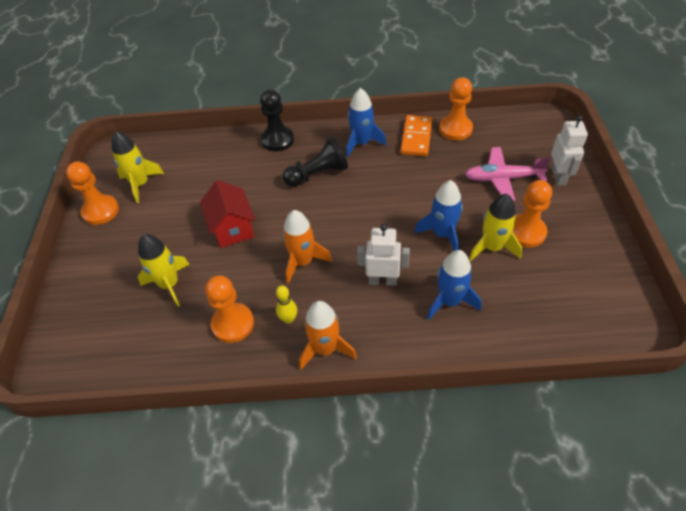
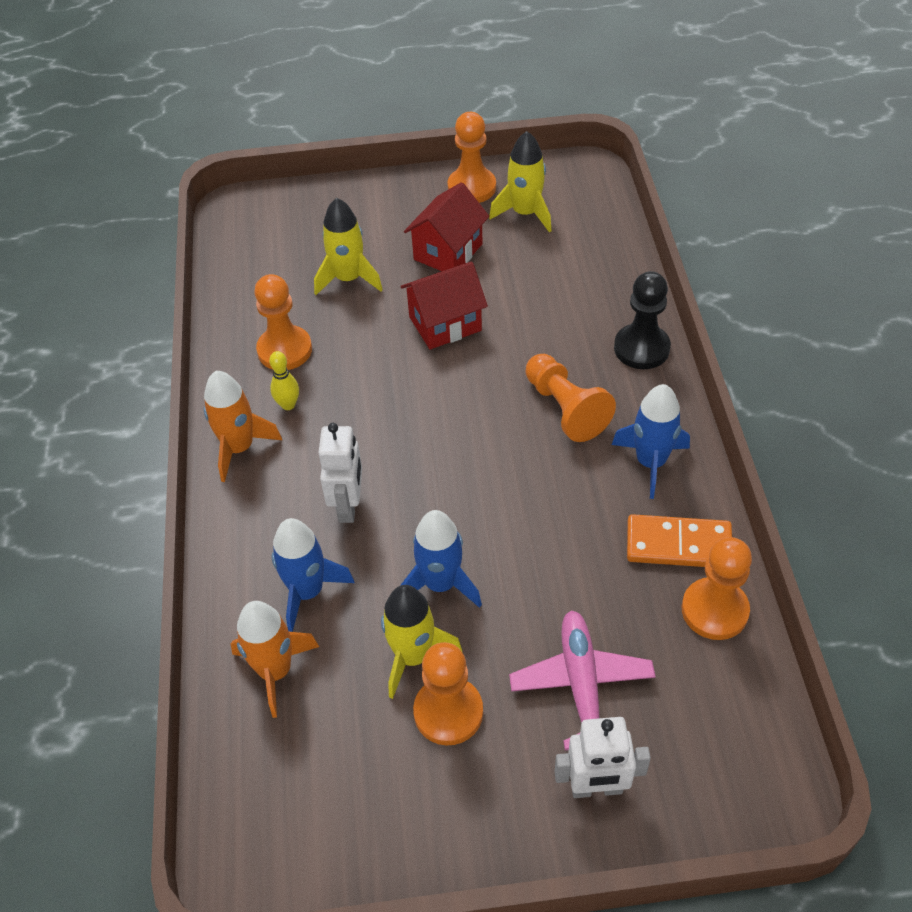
camera: 85 degrees right, 0 degrees up
(162, 225) = (448, 252): none -> red house
(303, 262) = (384, 409): orange rocket -> orange rocket (275, 671)
(318, 174) = (565, 409): black pawn -> orange pawn

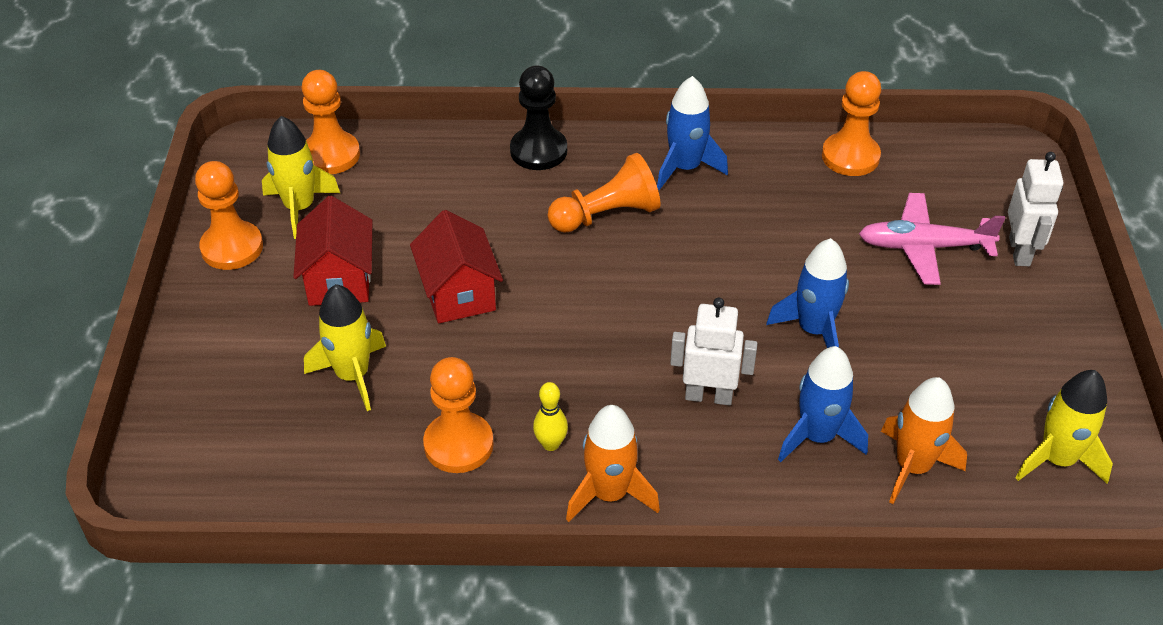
camera: 85 degrees left, 5 degrees down
(413, 656) = (895, 358): yellow rocket -> yellow rocket (1057, 460)
(448, 252) = (339, 280): red house -> red house turned 45 degrees clockwise
(448, 712) = (954, 337): orange pawn -> orange pawn (331, 155)
(678, 545) = (781, 166): orange domino -> none

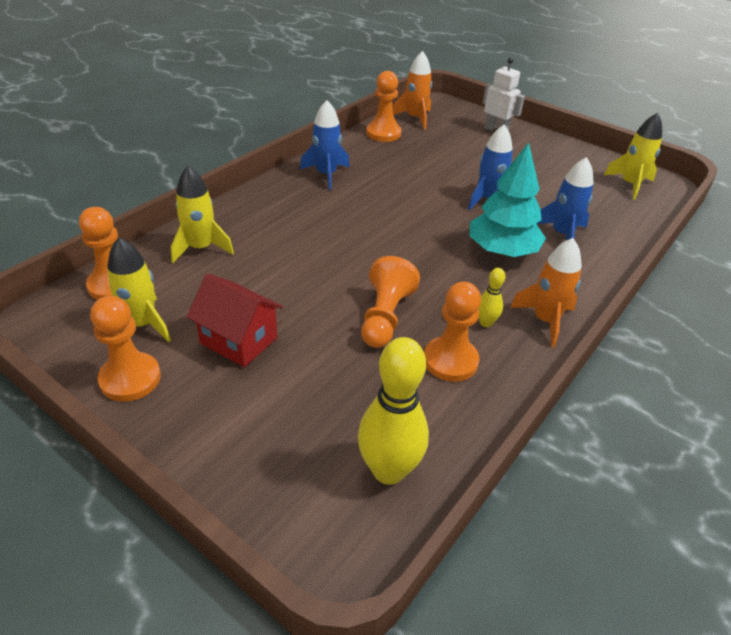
camera: 55 degrees left, 5 degrees down
(272, 472) = (388, 470): none -> yellow bowling pin
(352, 375) = (337, 379): yellow rocket -> yellow rocket (201, 248)
(459, 293) = (319, 296): red house -> none
(538, 151) = (242, 209): black pawn -> none
(606, 215) = (327, 214): orange pawn -> orange pawn (385, 317)
(708, 396) = (502, 251): white robot -> turquoise tree
(912, 467) = (605, 220): orange rocket -> orange rocket (415, 118)
(923, 247) = (466, 147): pink plane -> none

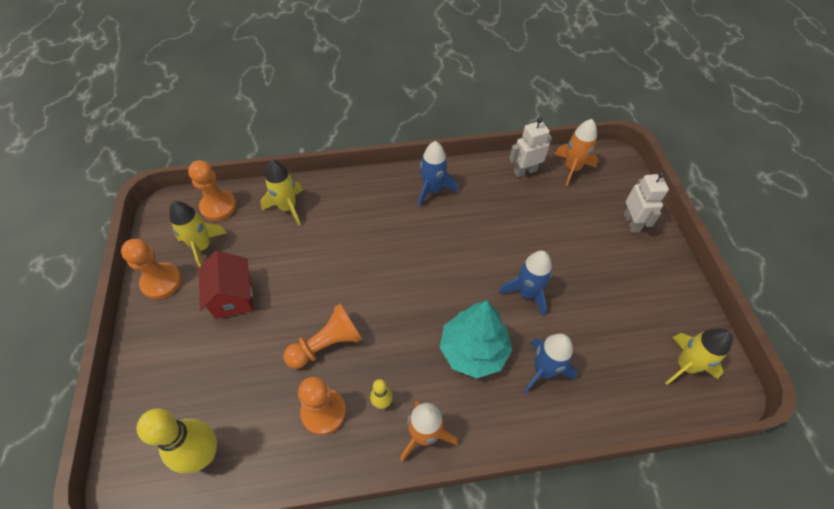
camera: 45 degrees right, 15 degrees up
(383, 133) = (525, 171): orange pawn -> white robot

